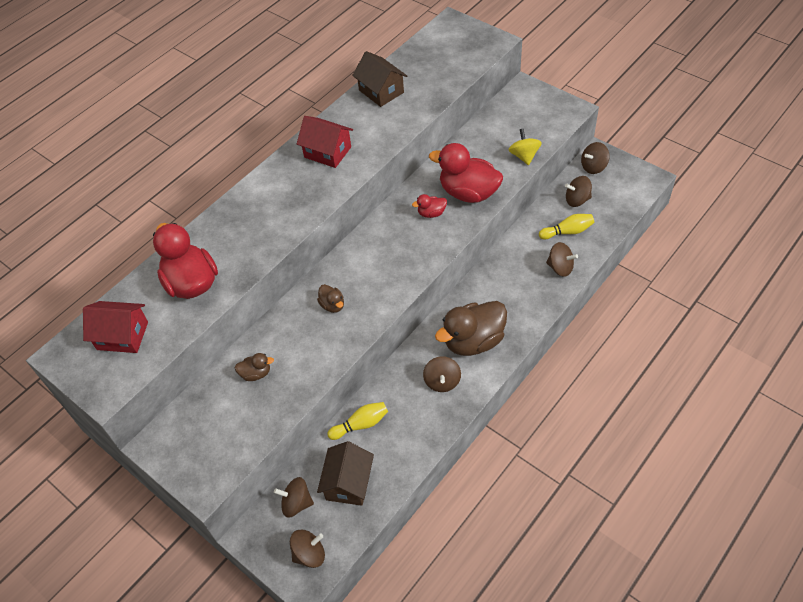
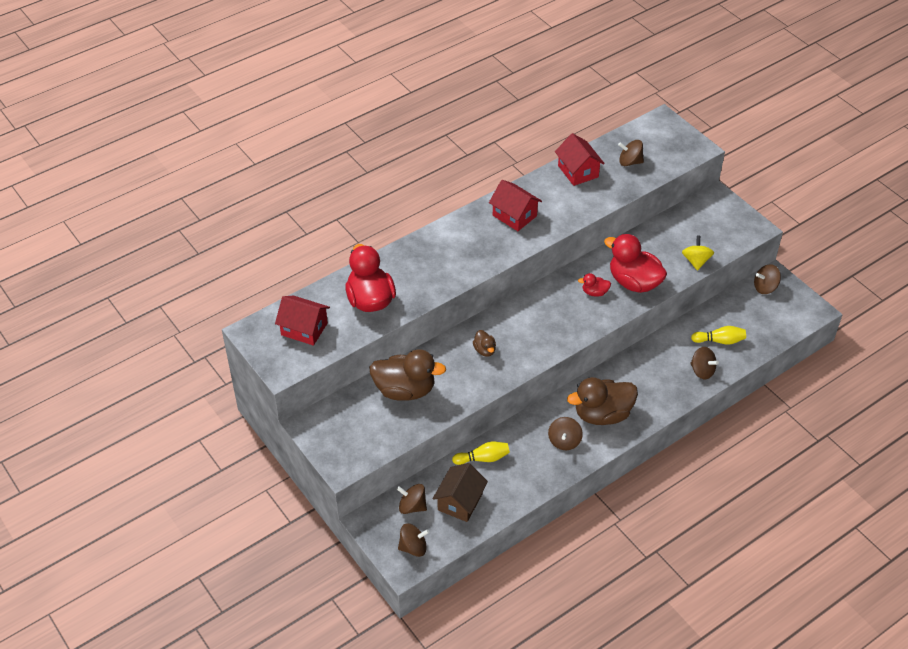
camera: 10 degrees right, 5 degrees down
(256, 373) = (405, 390): brown duck -> brown duck, size x2.17
(381, 91) = (578, 171): brown house -> red house
(577, 200) = (738, 314): brown spinning top -> brown spinning top (630, 162)

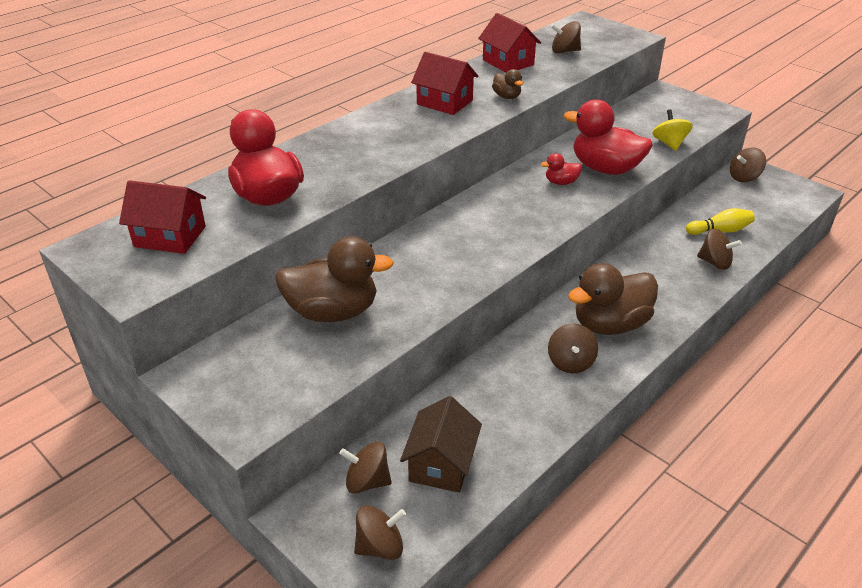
camera: 10 degrees left, 10 degrees down
(483, 458) = (461, 399): yellow bowling pin -> none
(484, 350) = (437, 254): brown duck -> brown duck (507, 96)

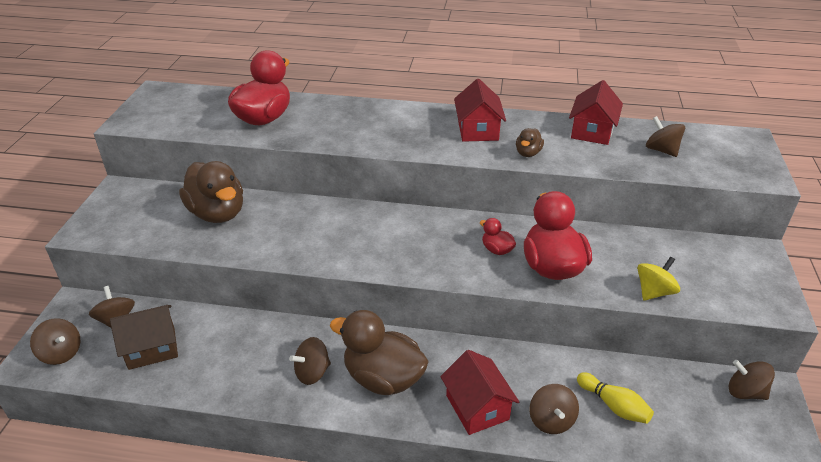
camera: 55 degrees right, 0 degrees up
(170, 236) = (188, 108): red house -> red house (477, 407)

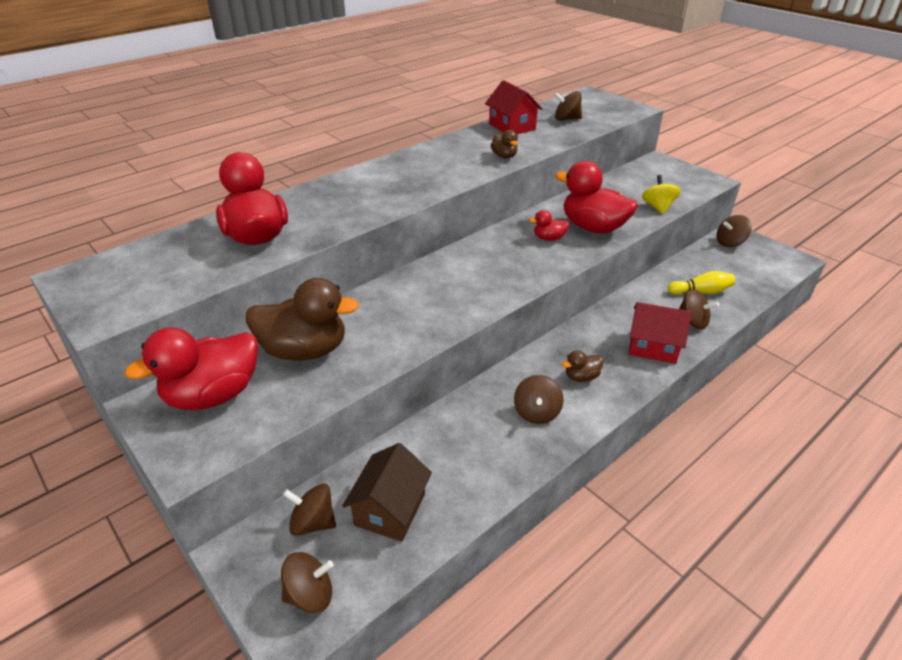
camera: 50 degrees left, 0 degrees up
(144, 206) = (213, 395): none -> red duck
(383, 378) = (581, 377): brown duck -> brown duck, size x0.46
(477, 130) = (445, 159): red house -> none

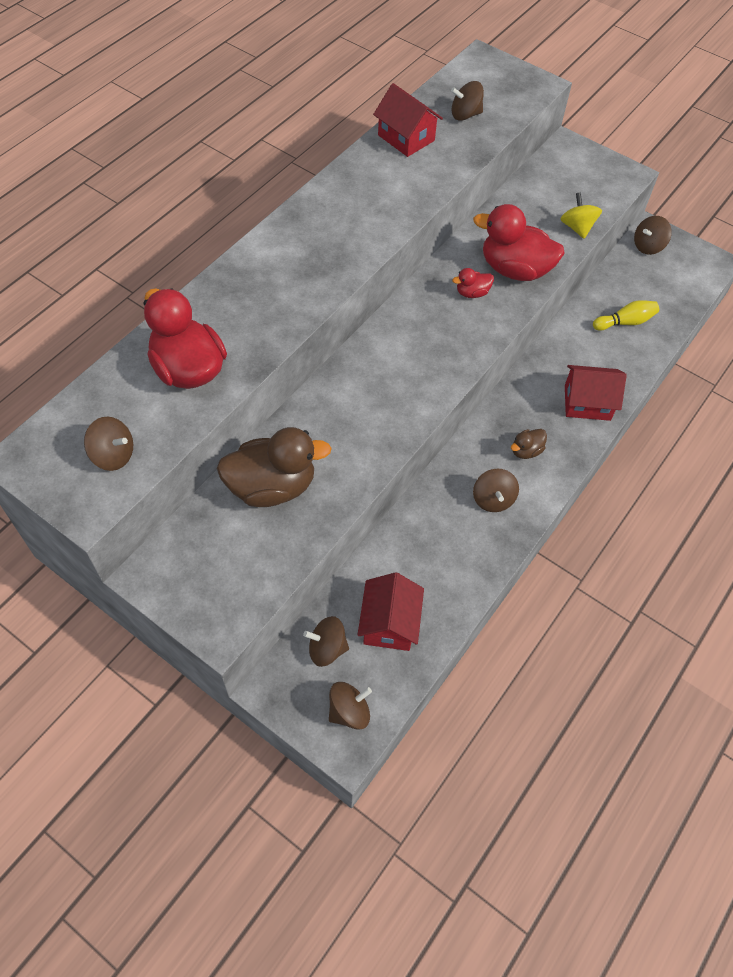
camera: 15 degrees left, 20 degrees up
(213, 395) = (207, 554): red duck -> none
(390, 509) = (389, 623): brown house -> red house
(504, 156) = (411, 196): brown duck -> none
(692, 322) = (621, 365): brown spinning top -> brown spinning top (113, 455)

